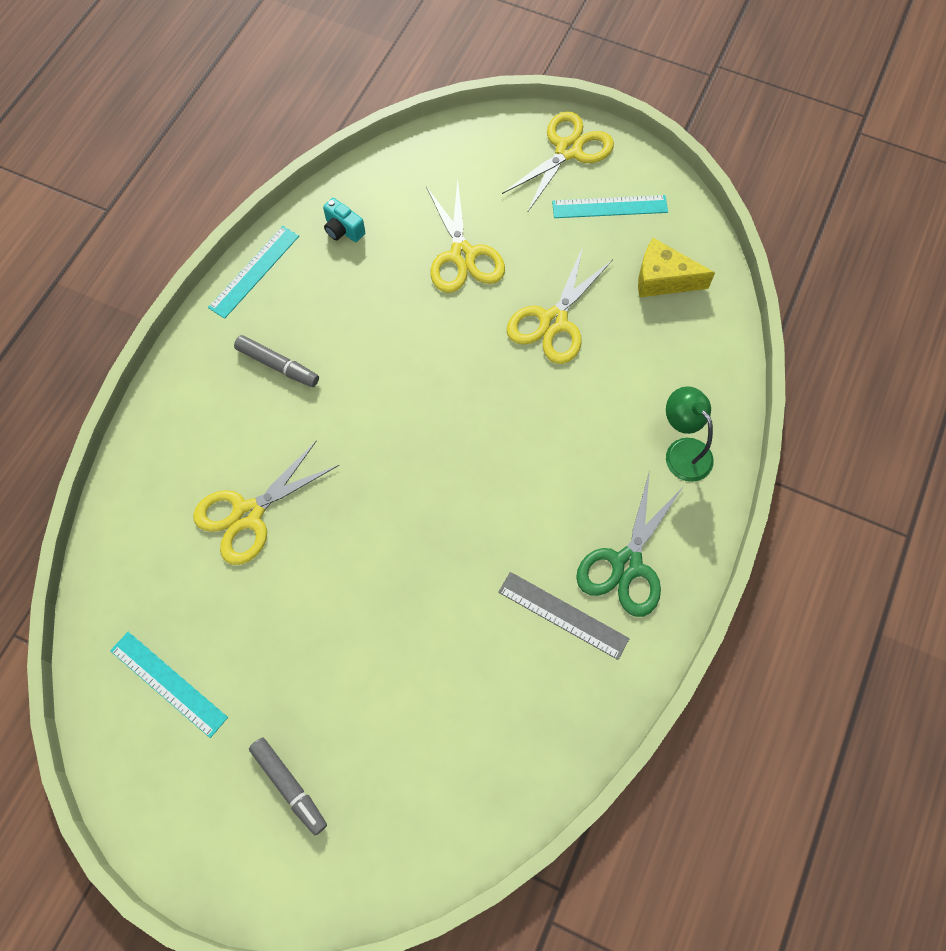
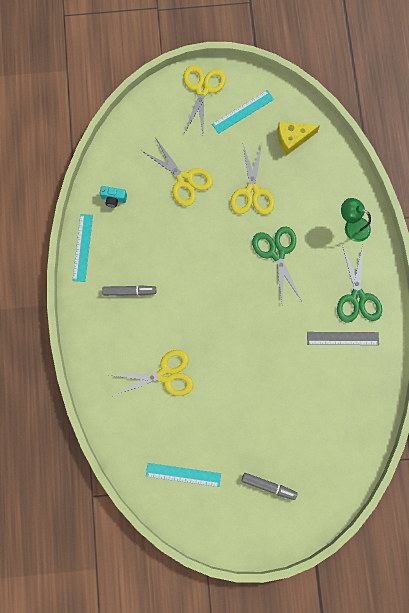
camera: 30 degrees left, 10 degrees up
(248, 514) = (166, 375): yellow scissors -> yellow scissors turned 120 degrees counterclockwise
(537, 427) = (277, 252): none -> green scissors

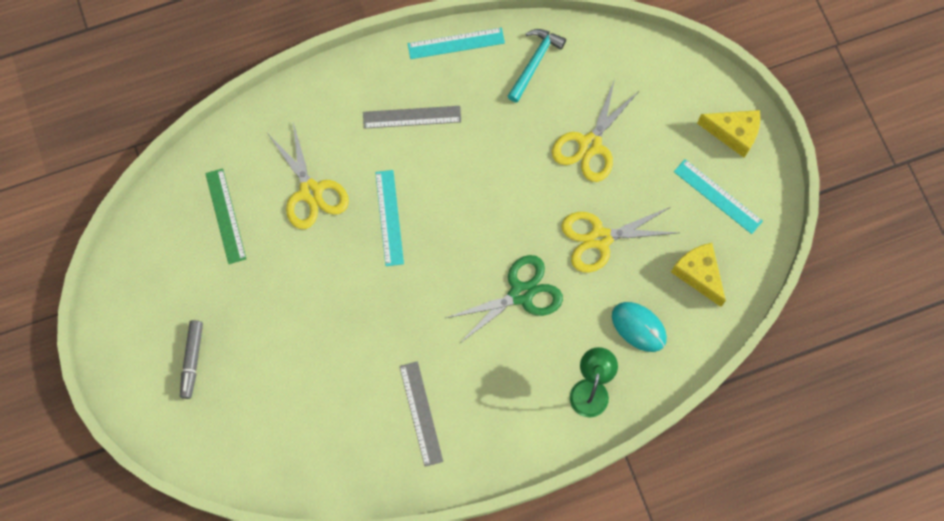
camera: 75 degrees right, 5 degrees down
(113, 199) = (535, 62): turquoise camera -> turquoise hammer
(129, 291) = (412, 117): grey marker -> grey ruler
(167, 440) = (225, 216): none -> green ruler
(183, 474) = (184, 247): turquoise ruler -> turquoise ruler (389, 217)
(202, 89) = (733, 134): yellow scissors -> yellow cheese
(318, 185) = (638, 327): none -> turquoise mouse
(357, 298) = (486, 421): green scissors -> none

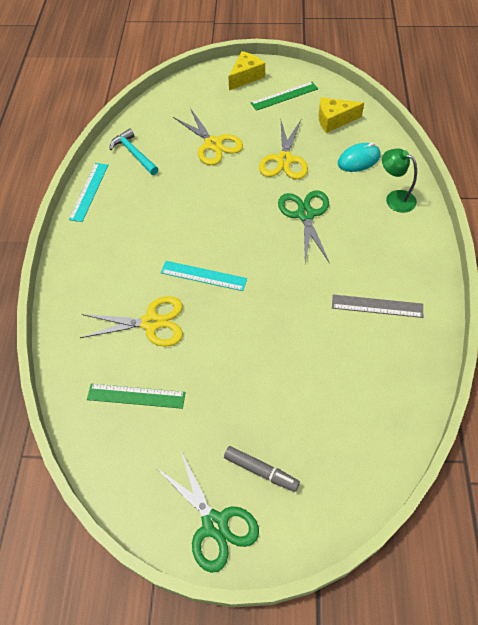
camera: 65 degrees left, 15 degrees down
(129, 339) = (214, 524): none -> green scissors
(412, 117) = (129, 235): grey ruler -> none
(717, 196) = (284, 96): turquoise ruler -> green ruler

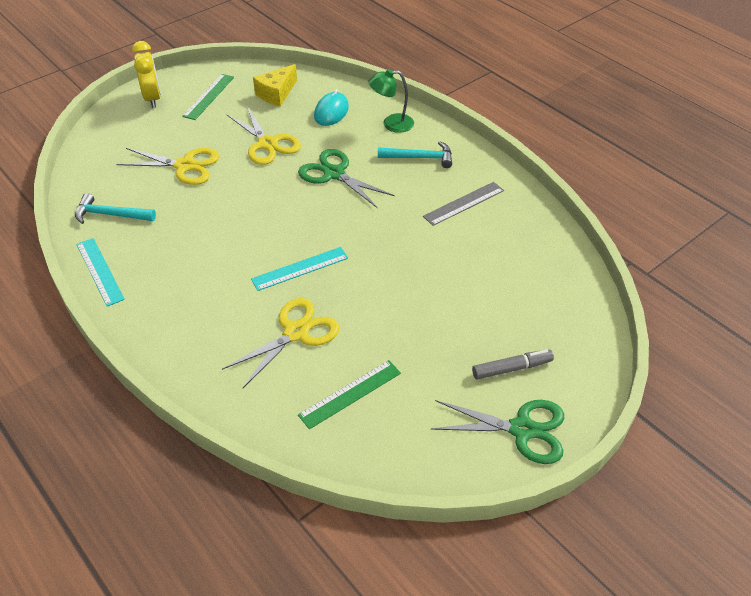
camera: 45 degrees left, 10 degrees down
(246, 77) = (152, 98): yellow cheese -> yellow clock
(385, 243) = (420, 158): none -> turquoise hammer

